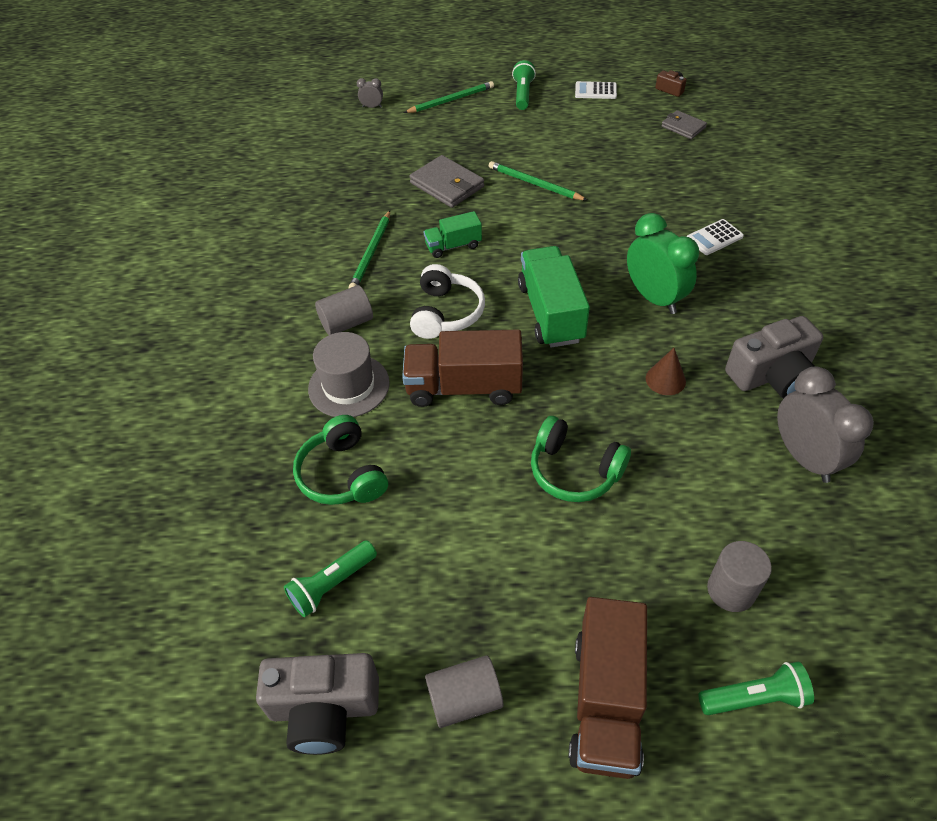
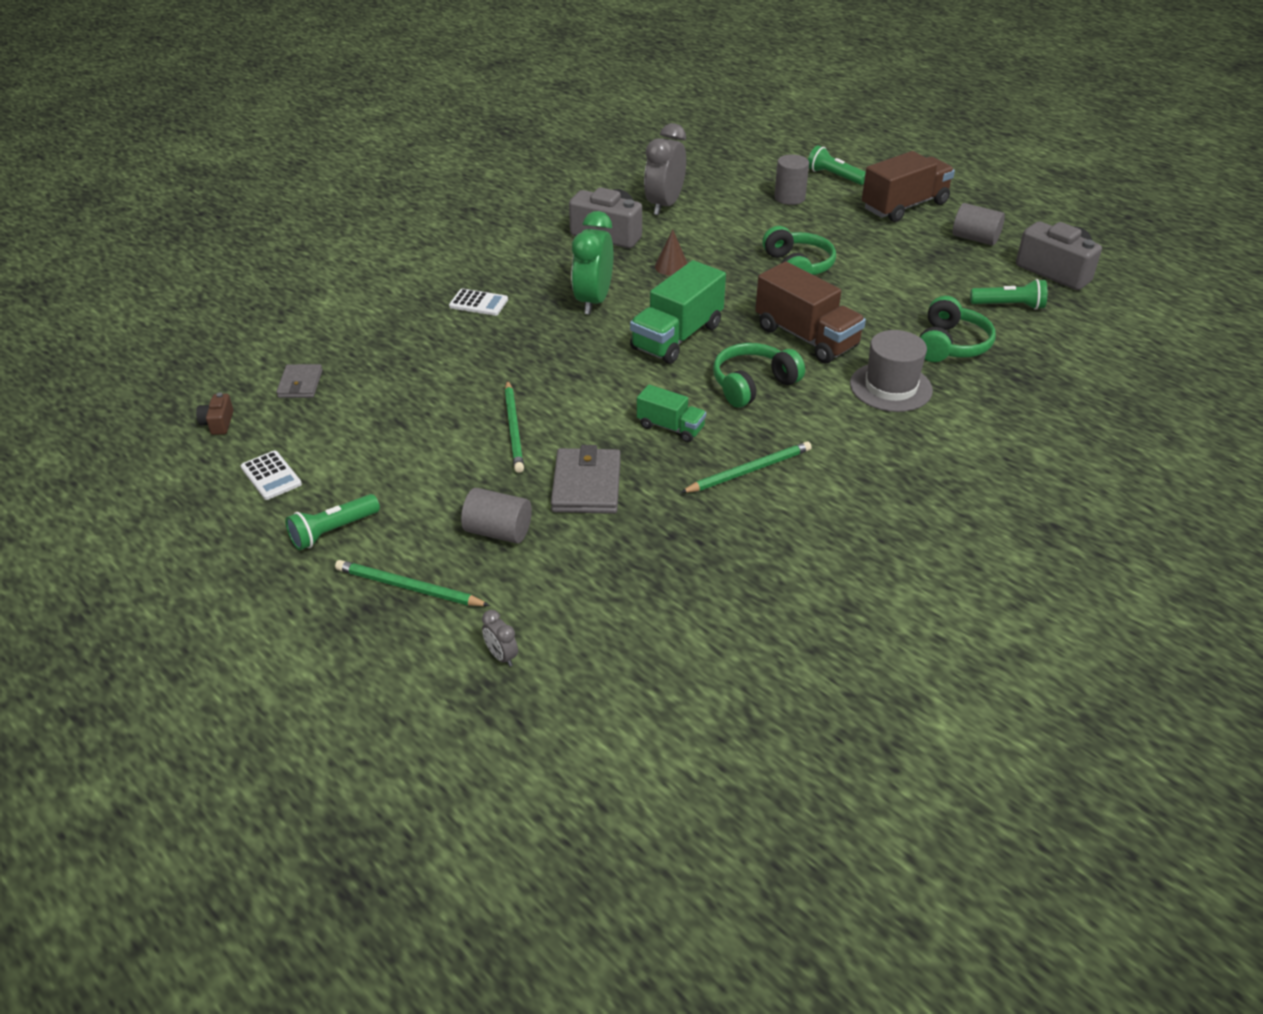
camera: 135 degrees left, 10 degrees down
(347, 323) = (842, 428): grey cylinder -> grey cylinder (498, 531)
(446, 313) = (753, 385): white headphones -> green headphones

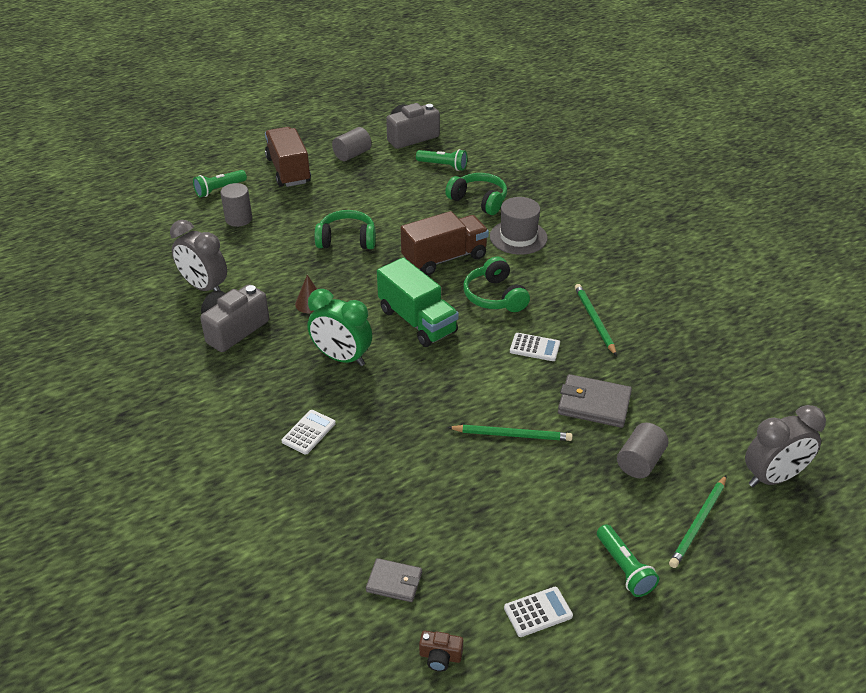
camera: 75 degrees left, 0 degrees up
(501, 656) = (773, 477): grey clock -> grey clock, size x2.29
(670, 427) = (534, 347): green truck -> white calculator
(1009, 306) = (443, 166): green flashlight -> green flashlight turned 90 degrees clockwise

